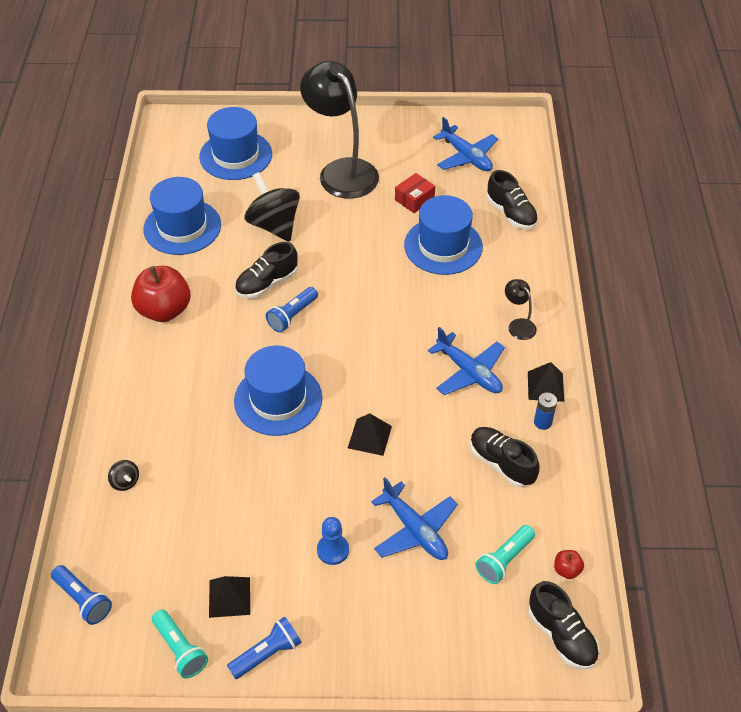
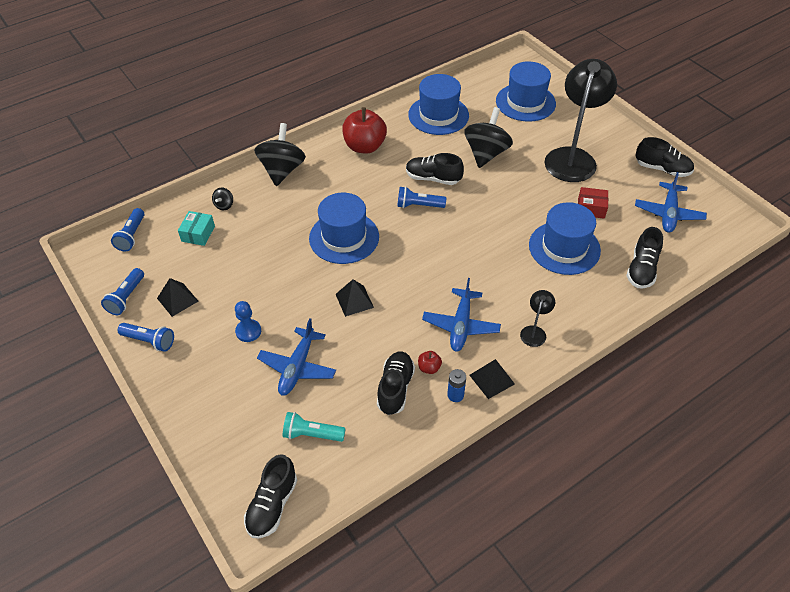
camera: 55 degrees right, 0 degrees up
(125, 400) = (282, 170): none -> black spinning top
(146, 529) = (198, 234): none -> turquoise box
(180, 649) = (126, 297): turquoise flashlight -> blue flashlight
(413, 126) = (662, 169): none -> black shoe
(566, 570) = (332, 480): red apple -> red apple (429, 368)

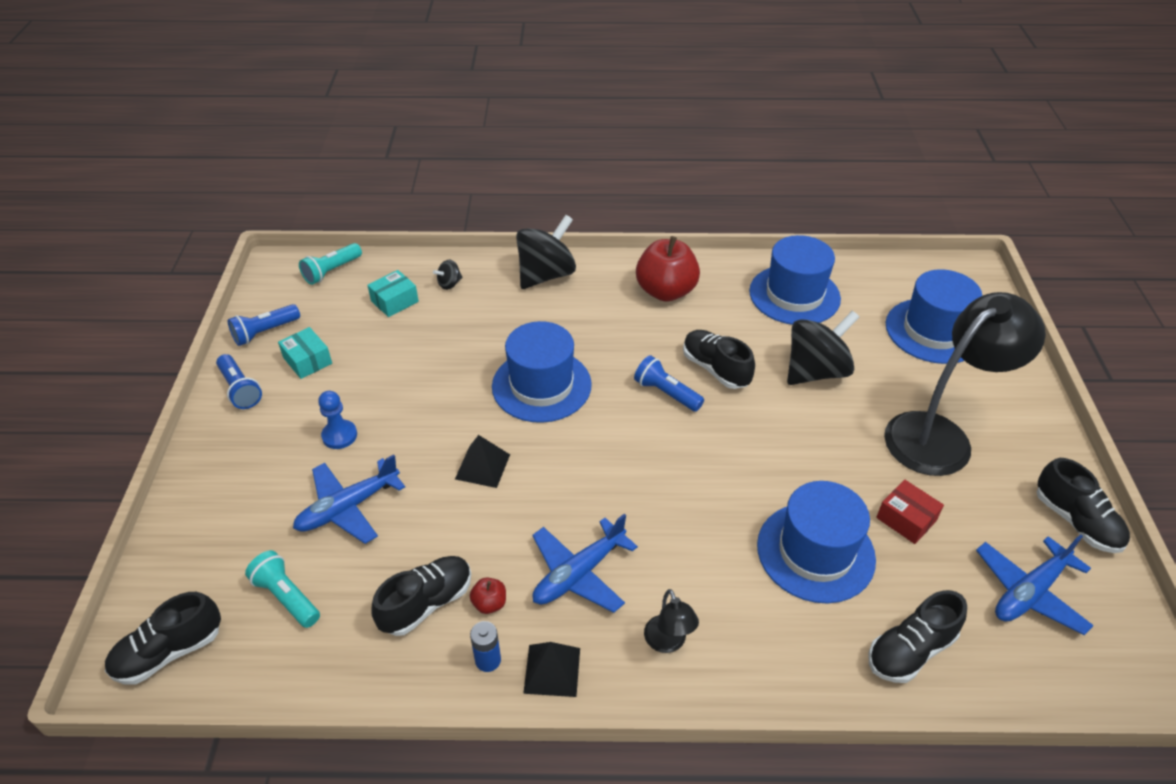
camera: 35 degrees right, 5 degrees down
(132, 236) = (332, 271): blue flashlight -> turquoise flashlight
(177, 299) = (307, 361): black pyramid -> turquoise box
(534, 331) = (668, 642): black lamp -> black lamp turned 105 degrees clockwise

